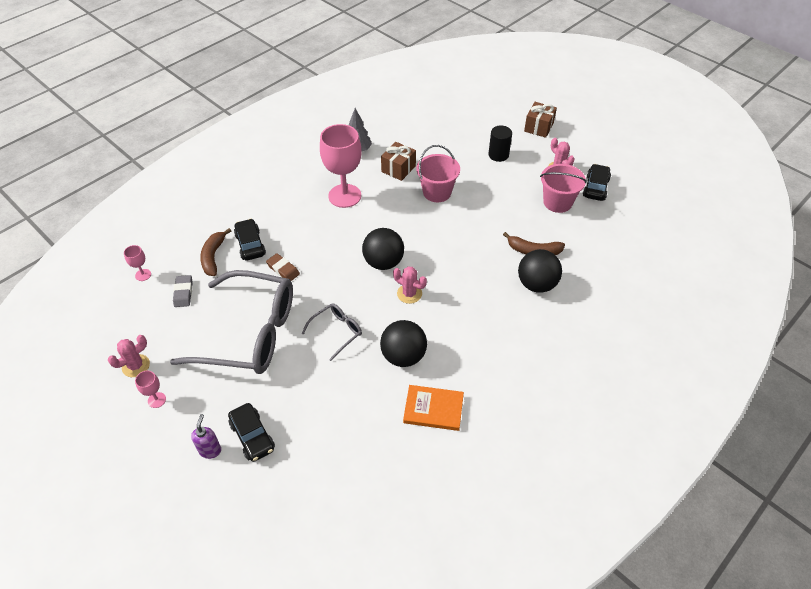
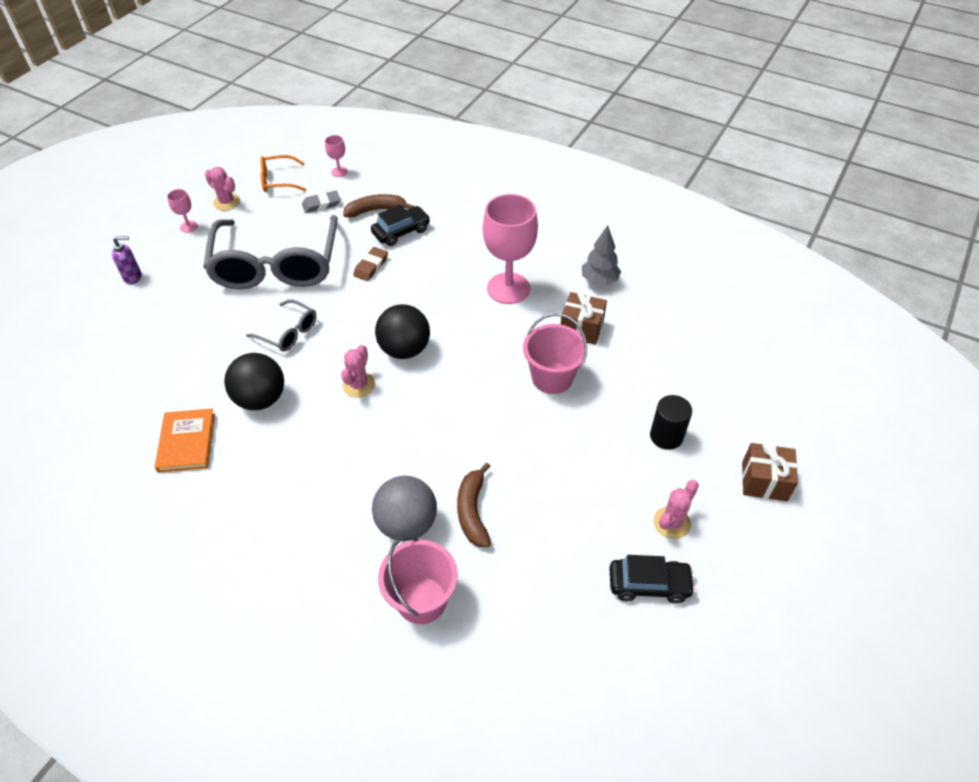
camera: 75 degrees right, 0 degrees up
(127, 322) = (278, 180): none -> orange glasses
(252, 436) = (148, 302): black car -> none
(536, 284) = (407, 524): black ball -> grey ball
(557, 202) = (590, 531): pink bucket -> pink bucket (421, 600)

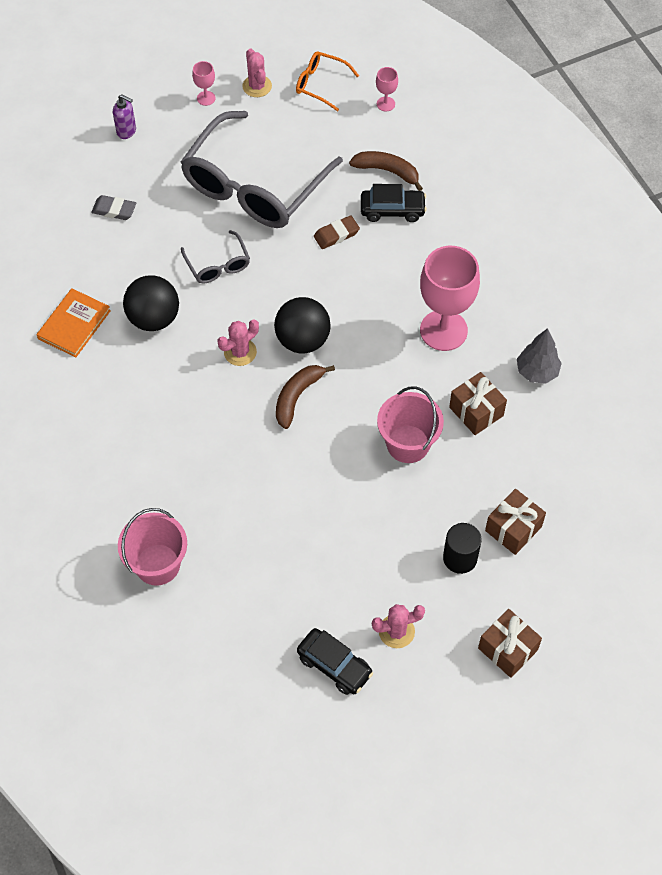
camera: 35 degrees right, 10 degrees up
(321, 204) = (341, 136): grey eraser -> grey eraser (114, 210)
(407, 524) = (190, 498): grey ball -> none
(472, 511) = (247, 520): brown banana -> brown banana (297, 396)
(683, 392) = (513, 529): none -> brown gift

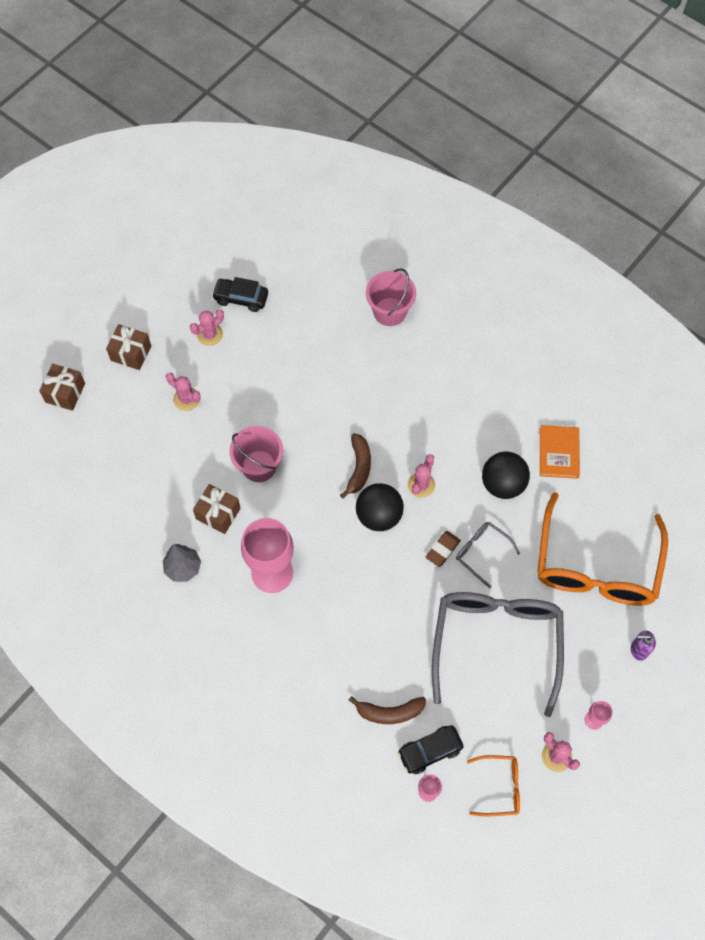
camera: 155 degrees right, 5 degrees up
(114, 210) = (596, 566): grey eraser -> orange glasses
(336, 234) = (401, 625): brown eraser -> brown eraser (442, 550)
(392, 210) = (366, 672): black car -> black car (430, 751)
(460, 558) = (186, 399): black cylinder -> pink cactus
(513, 529) = (156, 435): brown gift -> brown gift (65, 393)

